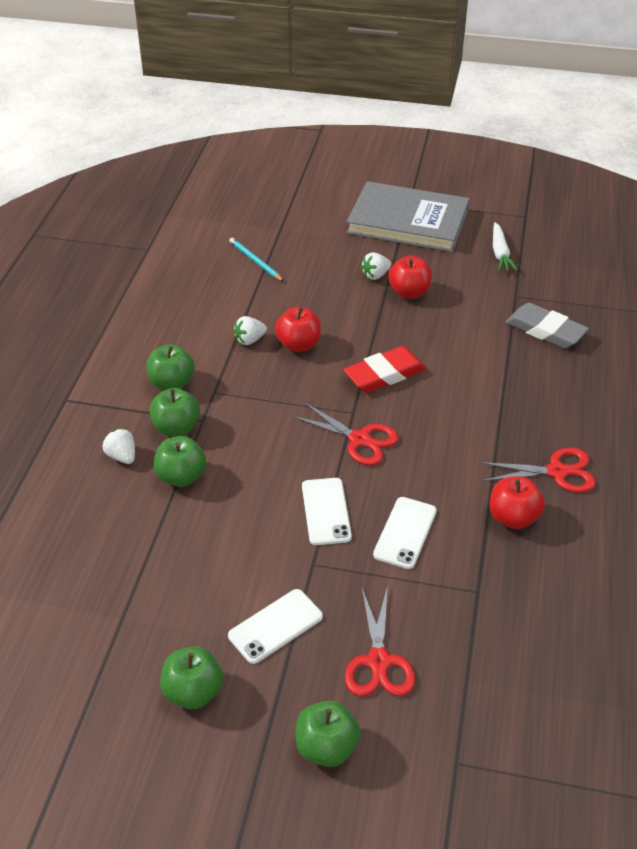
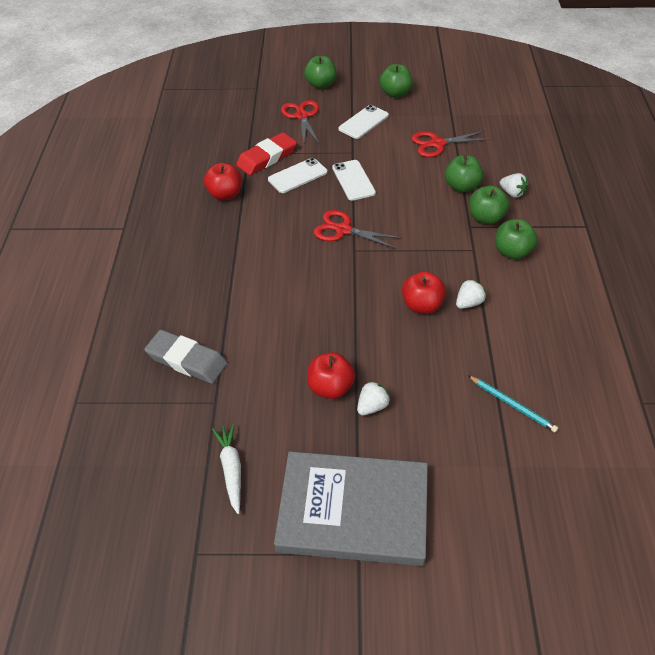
camera: 170 degrees right, 5 degrees up
(384, 374) = (336, 288): red eraser -> red eraser (267, 157)
(405, 533) = (297, 176): white phone -> white phone turned 45 degrees clockwise
(557, 472) = (191, 228): red scissors -> red scissors (437, 144)

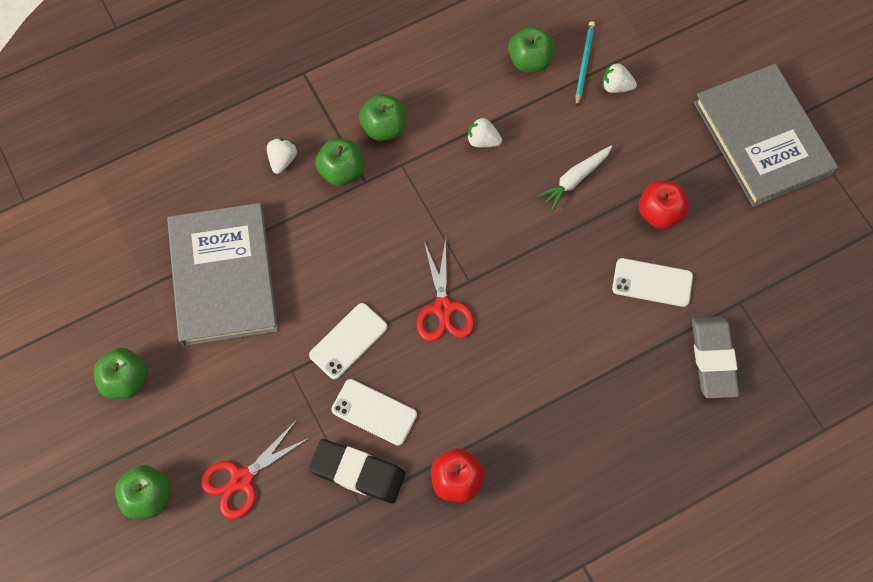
camera: 120 degrees left, 20 degrees up
(231, 469) = (791, 247): white carrot -> white carrot (575, 179)
(267, 157) = (357, 472): red eraser -> black eraser
(363, 122) = (217, 389): white phone -> white phone (652, 282)
(372, 406) = (657, 169): white strawberry -> white strawberry (616, 86)
(422, 305) = (511, 180): red apple -> none
(437, 144) = (223, 276): red scissors -> grey book
(462, 186) = (297, 216): green apple -> green apple (530, 60)

